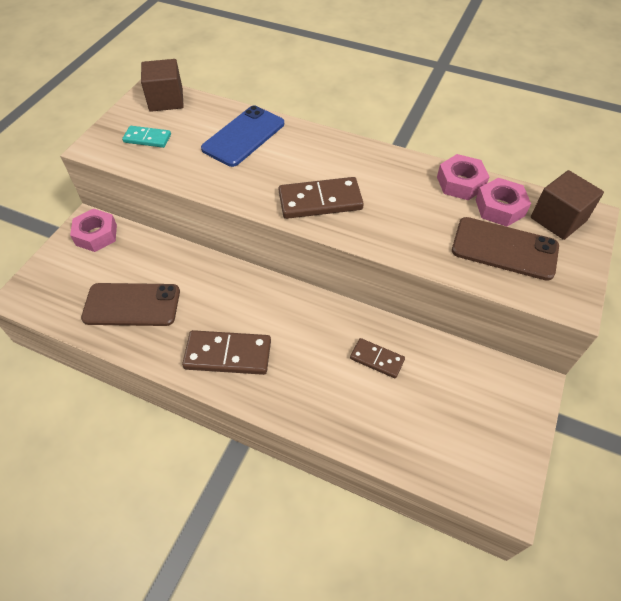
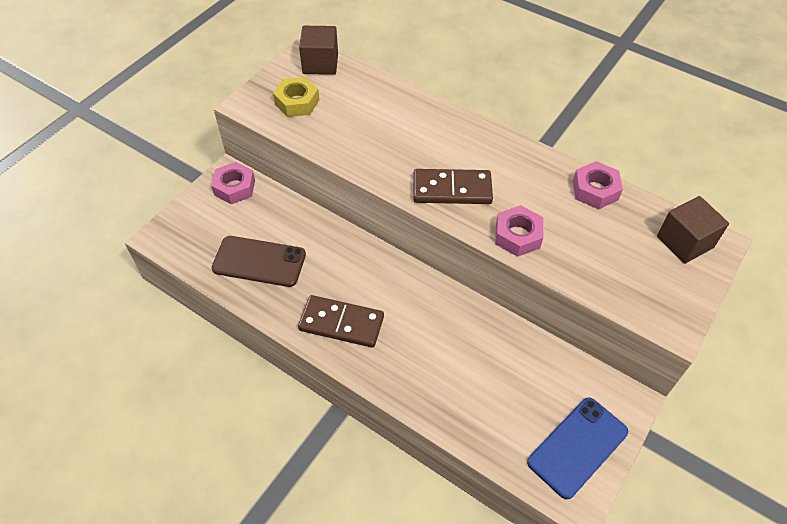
camera: 10 degrees right, 0 degrees up
(147, 138) = (297, 102): turquoise domino -> yellow nut
(243, 136) = (389, 112): blue phone -> blue phone (577, 447)
(377, 359) = (482, 351): brown domino -> none
(500, 207) = (628, 221): pink nut -> pink nut (517, 236)
(504, 248) = (622, 263): brown phone -> none

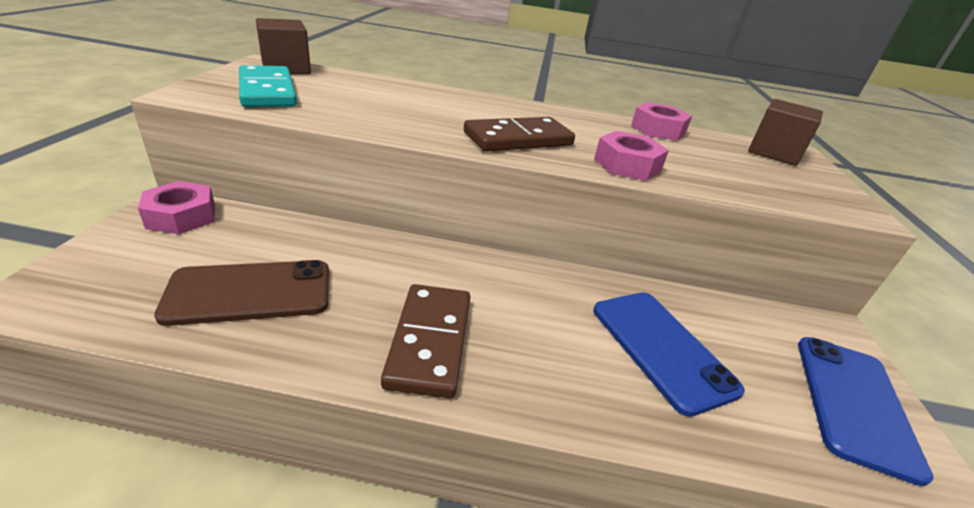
camera: 30 degrees left, 20 degrees down
(297, 102) = (267, 91): yellow nut -> turquoise domino
(341, 323) = (429, 341): brown domino -> brown domino turned 75 degrees counterclockwise
(479, 371) = (661, 348): none -> blue phone

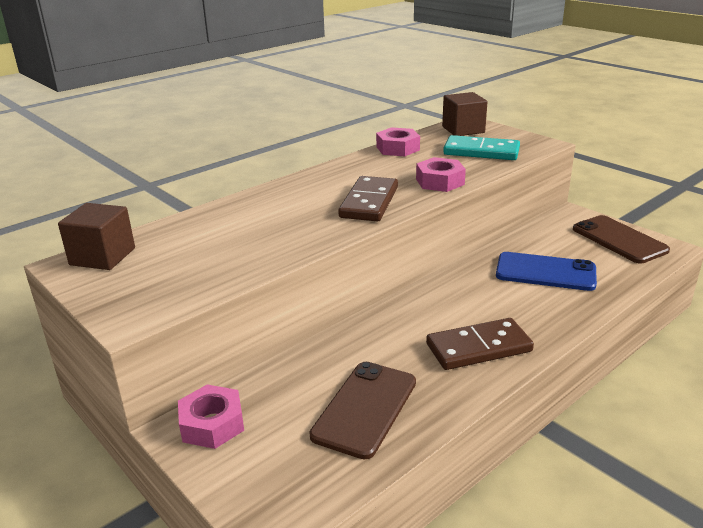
camera: 45 degrees left, 5 degrees down
(267, 91) = (162, 278): turquoise domino -> turquoise domino (481, 152)
(429, 341) = (479, 348): brown domino -> brown domino turned 60 degrees counterclockwise
(853, 403) = (619, 240): blue phone -> brown phone

